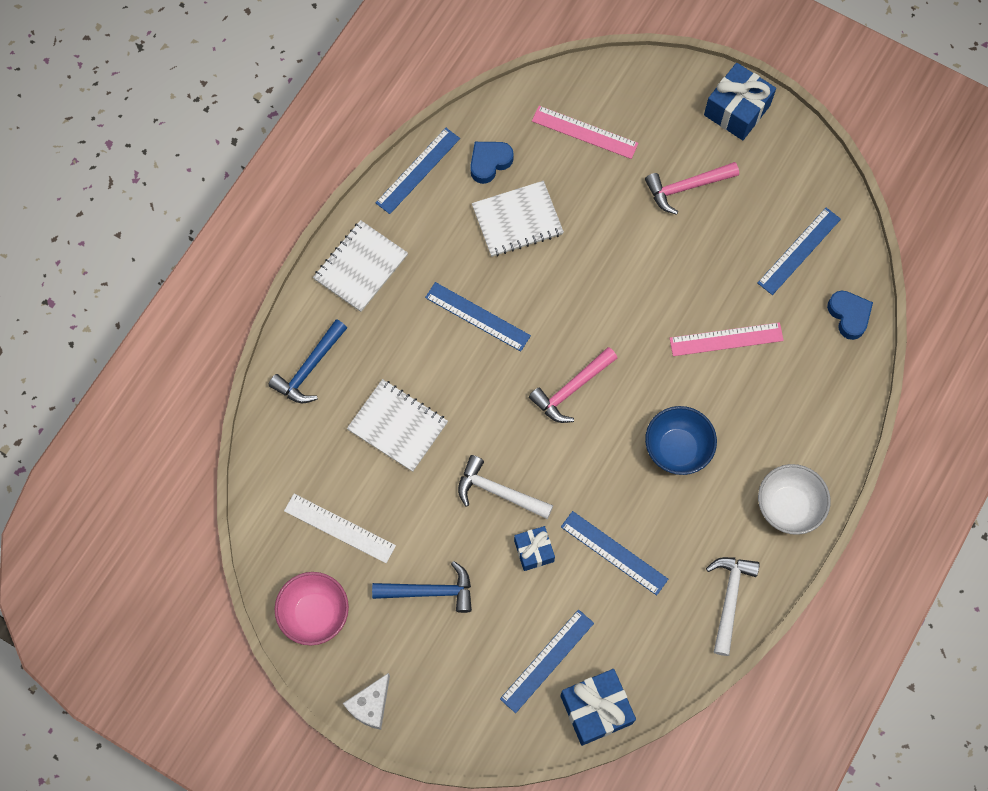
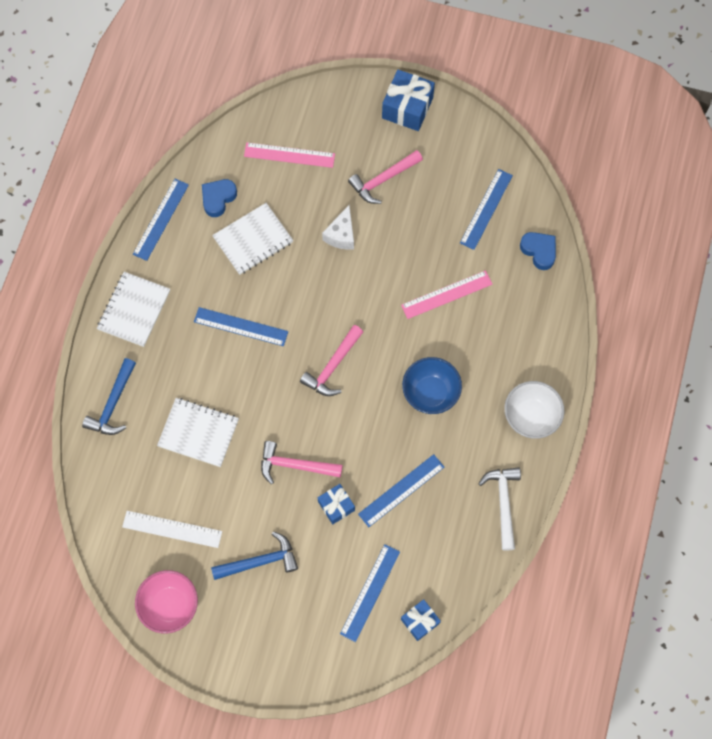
camera: 15 degrees left, 0 degrees up
(370, 705) = (235, 668): white cheese -> white cheese (341, 235)
(498, 492) = (295, 465): white hammer -> pink hammer
(596, 709) = (420, 621): blue gift -> blue gift, size x0.61
(614, 553) = (401, 490): blue ruler -> blue ruler turned 60 degrees counterclockwise

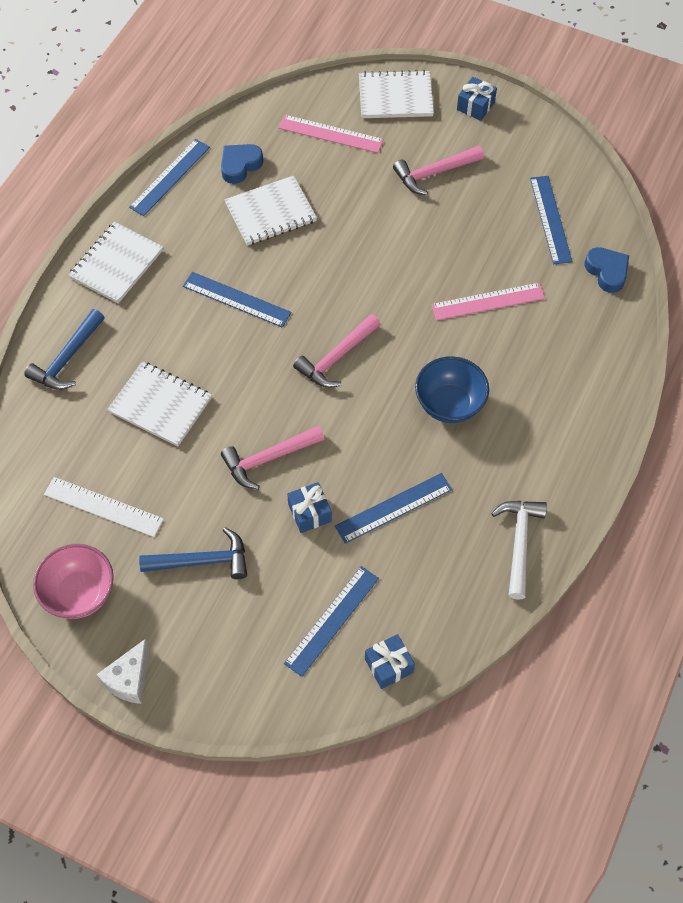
camera: 10 degrees right, 10 degrees down
(295, 465) = (268, 459): pink hammer -> pink hammer turned 45 degrees counterclockwise
(338, 109) = (395, 97): none -> white notebook
(341, 235) = (374, 222): white cheese -> white cheese (129, 679)
(407, 108) = (475, 106): blue gift -> blue gift, size x0.61
(486, 209) = (550, 219): blue ruler -> blue ruler turned 45 degrees counterclockwise
(530, 417) = (569, 450): white bowl -> none

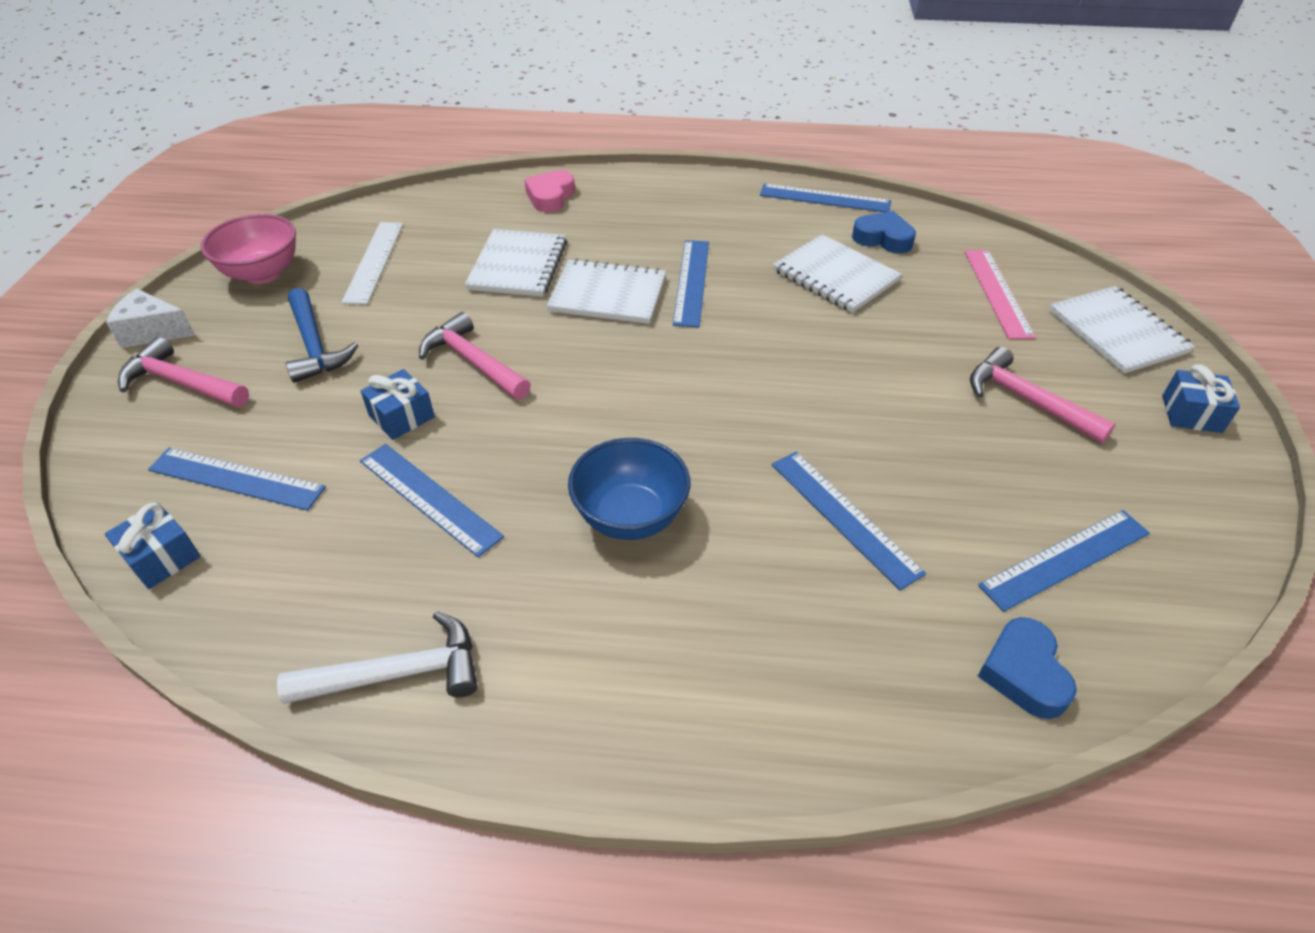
camera: 70 degrees right, 15 degrees down
(67, 359) = (550, 197): blue hammer -> pink heart
(116, 264) = (685, 195): white notebook -> white notebook (608, 294)
(336, 358) = (652, 382): pink hammer -> pink hammer (181, 383)
(488, 301) = (844, 516): pink ruler -> blue ruler
(607, 272) = (1023, 673): blue heart -> blue heart turned 135 degrees clockwise

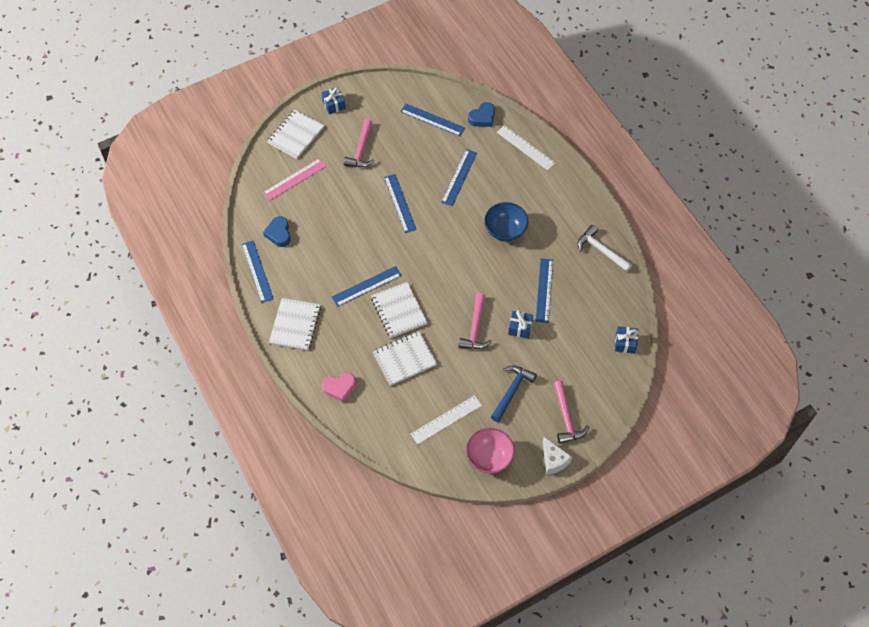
camera: 125 degrees left, 15 degrees up
(236, 478) = (585, 353): blue ruler -> blue ruler (400, 203)
(835, 276) = (323, 238): white notebook -> white notebook (295, 325)
(851, 714) = (525, 147): none -> white ruler

